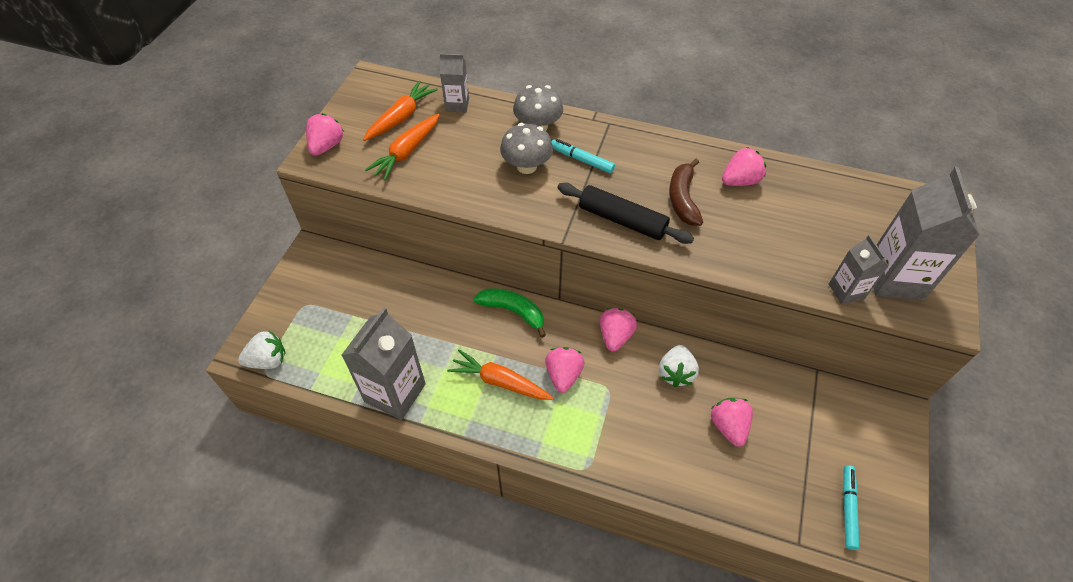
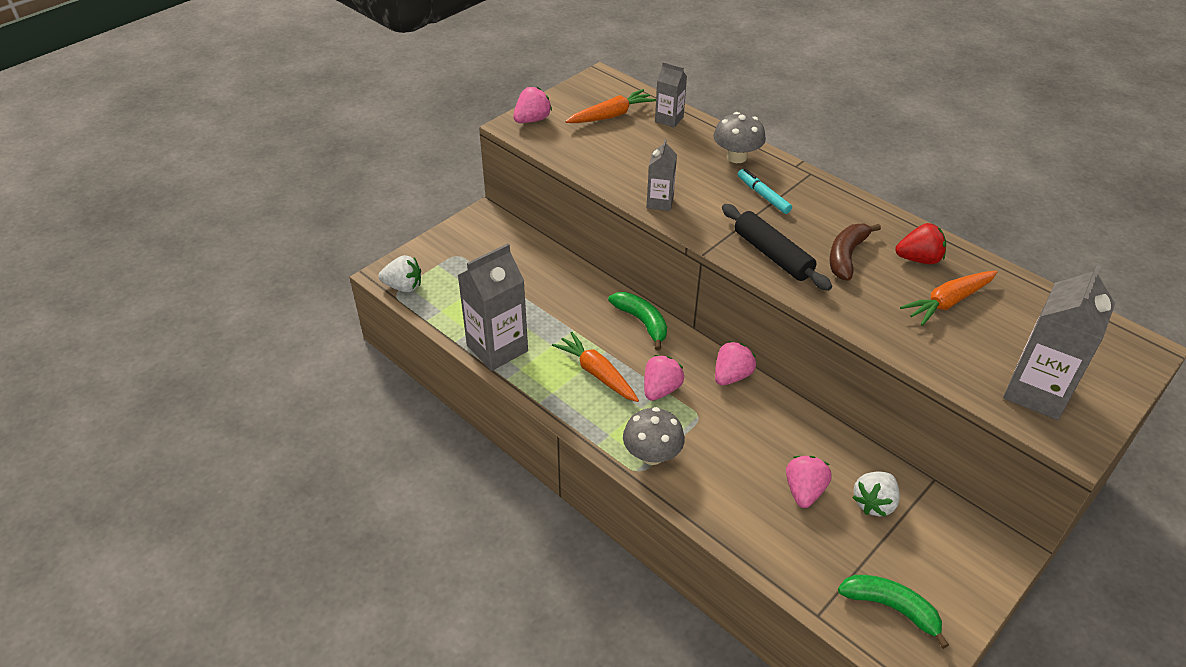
camera: 25 degrees right, 10 degrees down
(406, 152) = (600, 144): orange carrot -> orange carrot (948, 302)
(526, 166) = (705, 185): grey mushroom -> grey mushroom (652, 455)
(676, 373) = (775, 428): white strawberry -> white strawberry (874, 503)
(740, 181) = (918, 259): pink strawberry -> red strawberry
(846, 291) = (973, 384): grey carton -> grey carton (660, 202)
(848, 508) = (891, 608): turquoise marker -> green banana

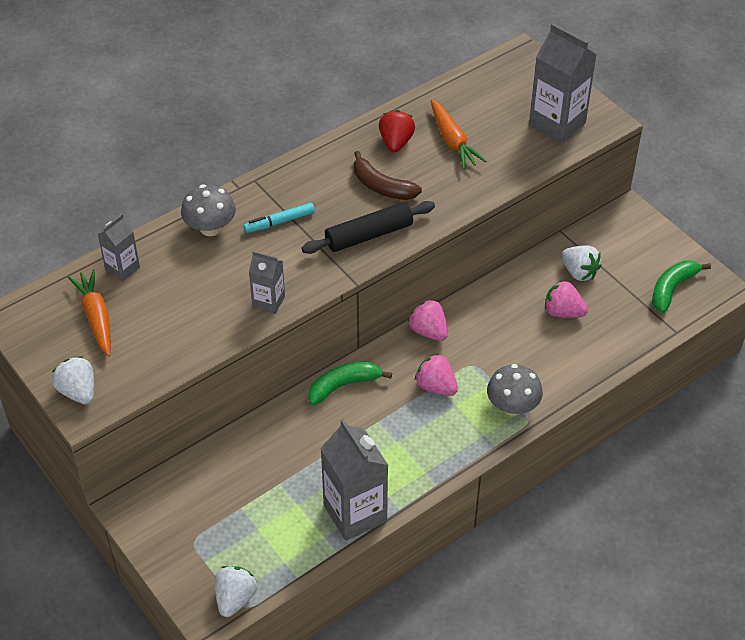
camera: 80 degrees left, 5 degrees up
(532, 120) = (78, 391): pink strawberry -> white strawberry
(597, 373) = (406, 433): orange carrot -> none

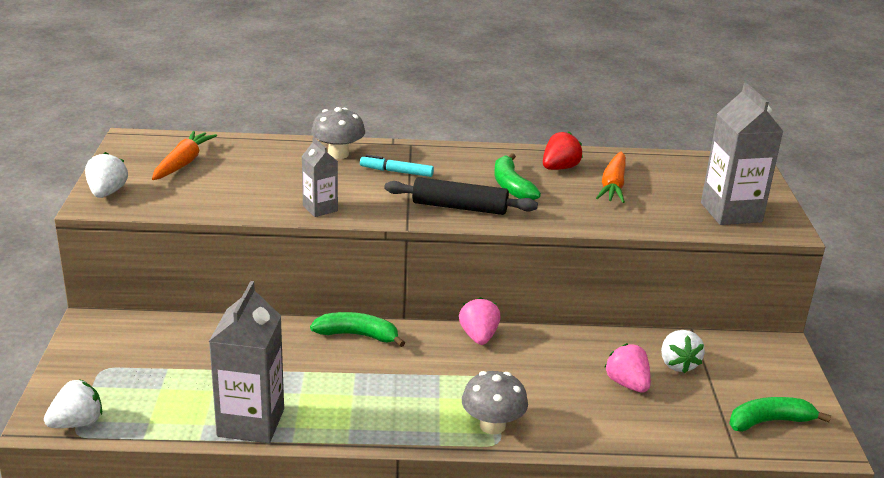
camera: 35 degrees right, 20 degrees down
(122, 268) = (242, 148): grey carton -> none
(381, 186) = (511, 186): brown banana -> green banana
(436, 386) = (437, 375): pink strawberry -> none

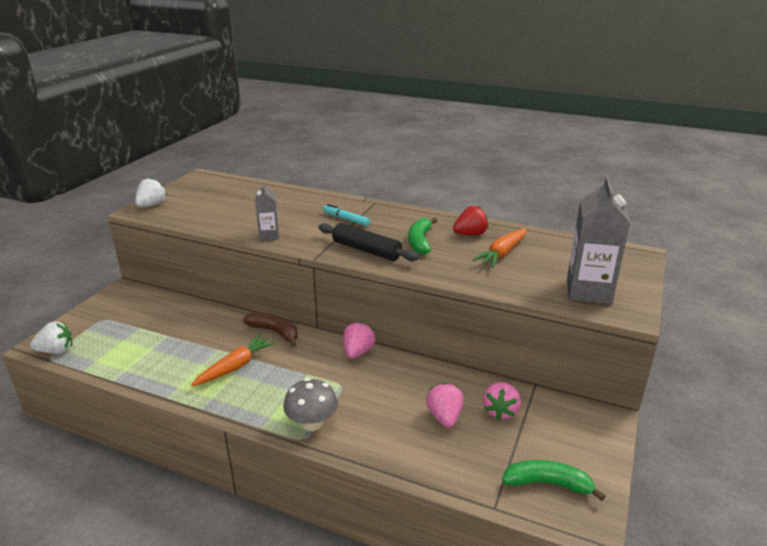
camera: 25 degrees right, 0 degrees up
(183, 163) = (215, 194): orange carrot -> orange carrot (235, 367)
(251, 423) = (153, 377): grey carton -> none
(338, 154) = (318, 202): grey mushroom -> none
(358, 335) = (275, 332): green banana -> brown banana
(678, 364) = (500, 411): white strawberry -> pink strawberry

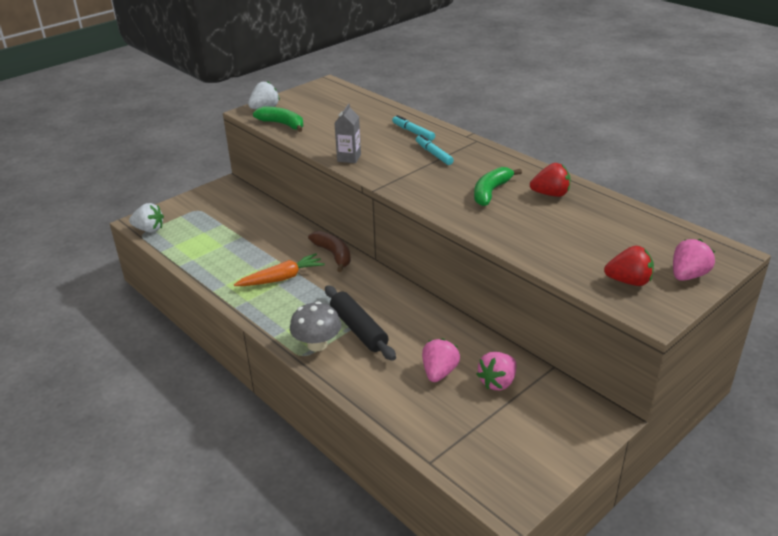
camera: 25 degrees right, 5 degrees up
(313, 204) = (413, 132): none -> turquoise marker
(358, 352) = (398, 291): pink strawberry -> pink strawberry (688, 275)
(366, 250) = (430, 191): black rolling pin -> black rolling pin (358, 329)
(502, 254) = (568, 222): orange carrot -> none
(548, 484) = (495, 459): green banana -> green banana (282, 124)
(588, 291) = (629, 281): grey carton -> red strawberry

